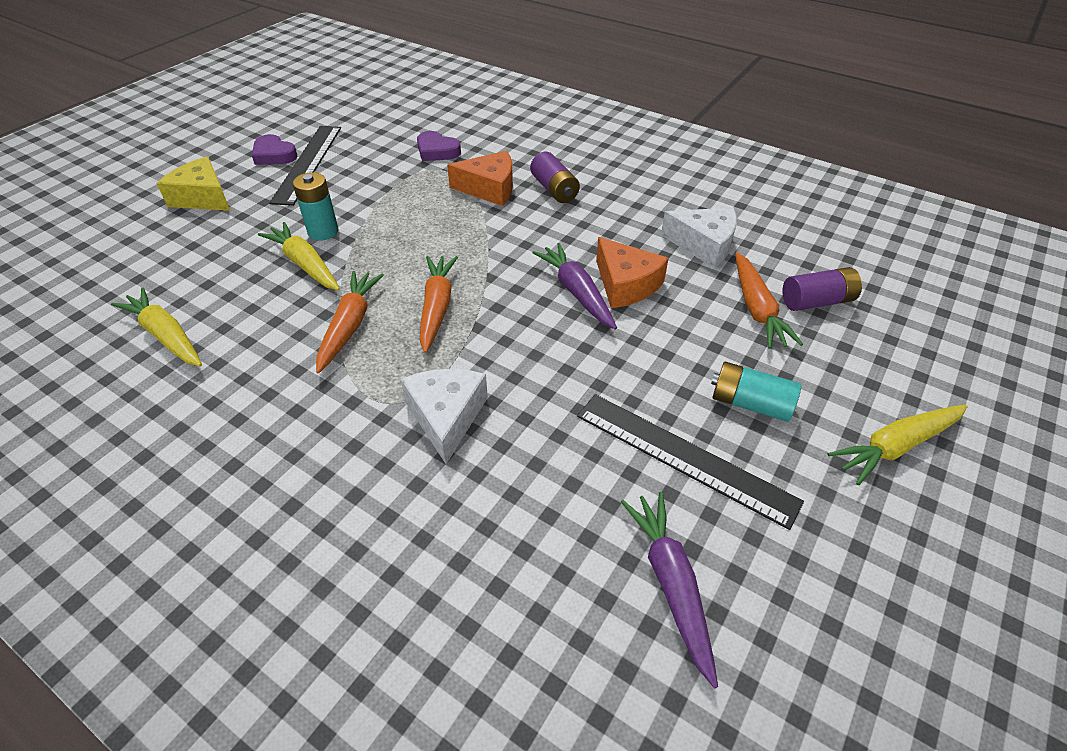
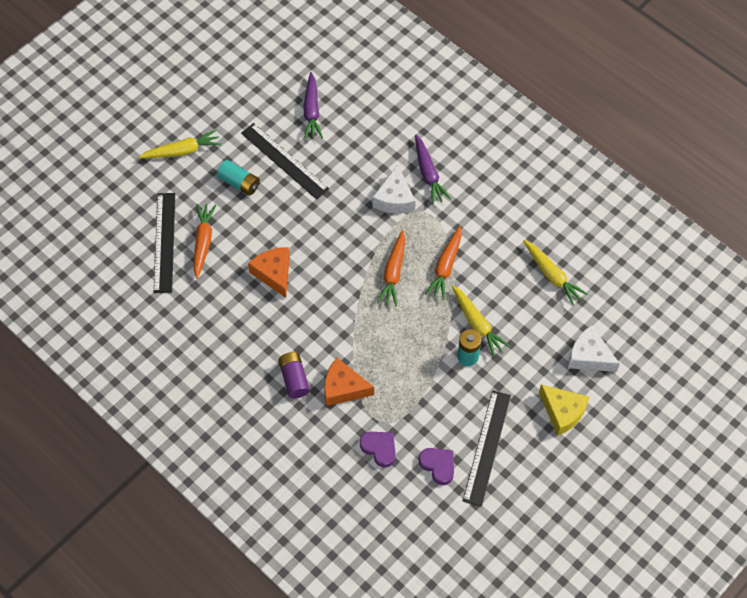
camera: 170 degrees left, 15 degrees up
(274, 155) = (517, 465): purple heart -> purple heart (438, 465)
(576, 292) = (306, 272): purple carrot -> purple carrot (428, 174)
(704, 245) = (209, 301): white cheese -> white cheese (589, 356)
(816, 301) = (164, 242): purple battery -> black ruler

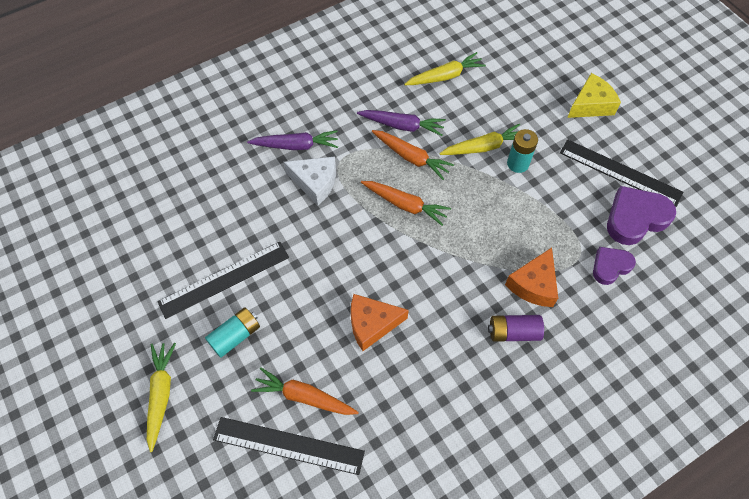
camera: 75 degrees left, 0 degrees up
(312, 111) = (169, 236): purple carrot -> purple carrot (402, 126)
(438, 465) = (635, 218): purple heart -> purple heart, size x1.63
(589, 356) = (537, 71): white cheese -> none

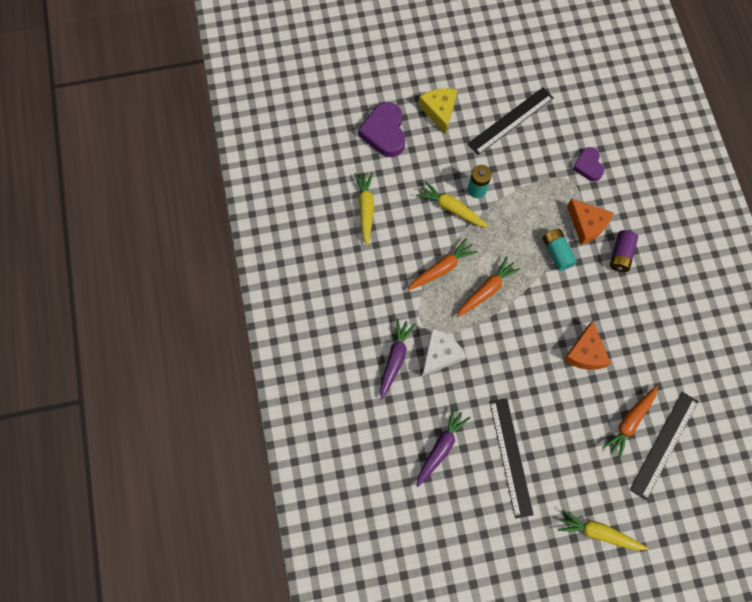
camera: 70 degrees left, 10 degrees up
(235, 336) = (565, 461): turquoise battery -> turquoise battery (557, 252)
(402, 126) = (406, 263): purple carrot -> purple carrot (440, 447)
(483, 147) = (451, 208): yellow carrot -> yellow carrot turned 60 degrees counterclockwise
(635, 218) = (554, 130): purple heart -> purple heart (384, 132)

